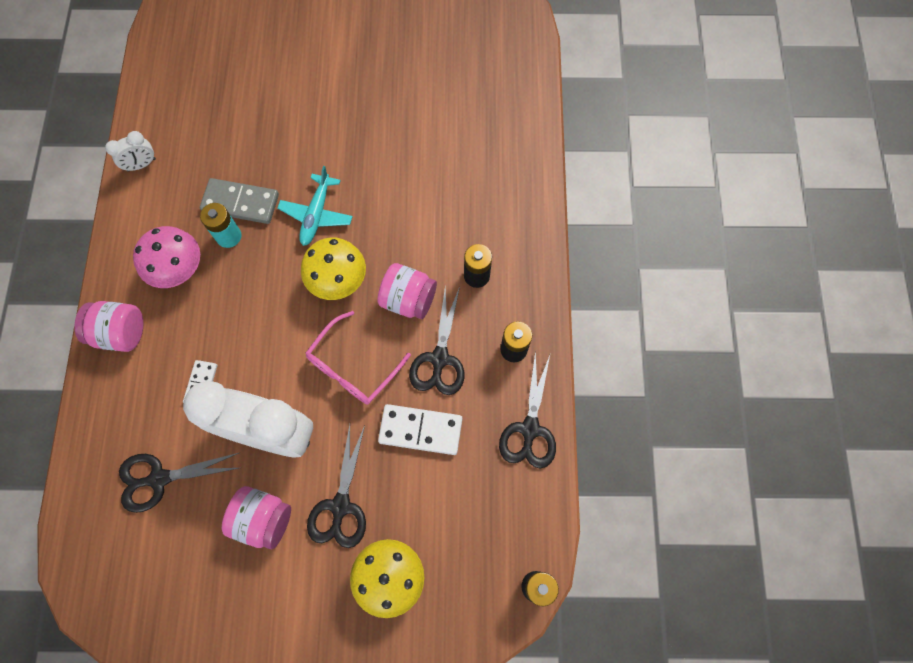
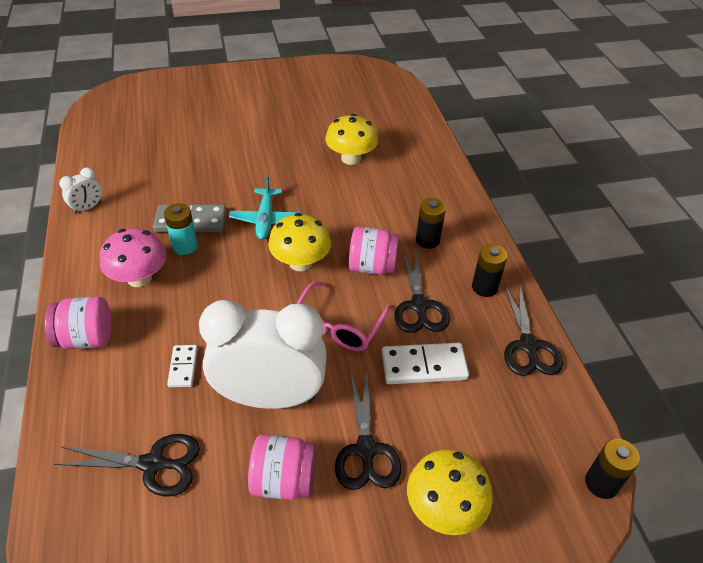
camera: 15 degrees left, 25 degrees down
(159, 478) = (153, 464): black scissors -> black scissors turned 150 degrees counterclockwise
(431, 140) = (351, 158): none -> yellow mushroom

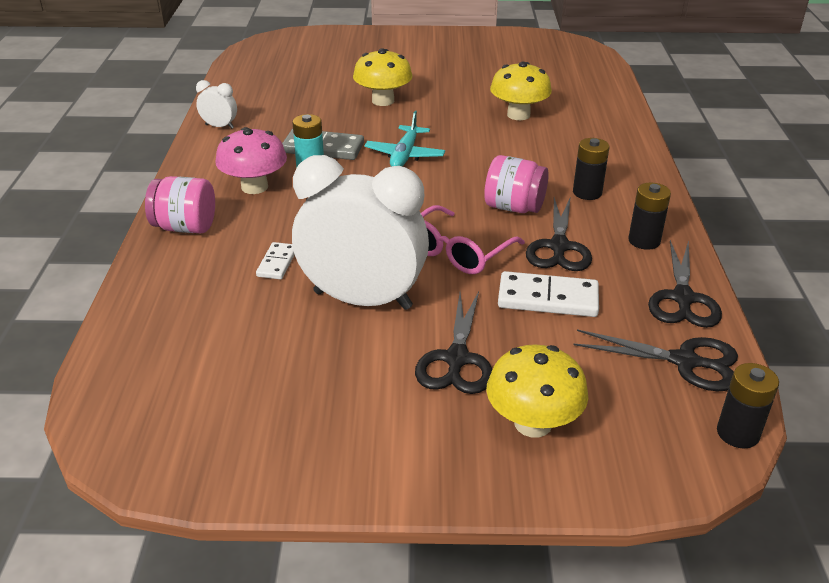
camera: 15 degrees right, 10 degrees down
(87, 208) = (219, 126): white clock -> white clock turned 135 degrees counterclockwise
(153, 464) = (221, 335): black scissors -> black scissors (684, 362)
(284, 480) = (356, 370): pink jar -> none
(300, 262) = (432, 194): yellow mushroom -> yellow mushroom (383, 101)

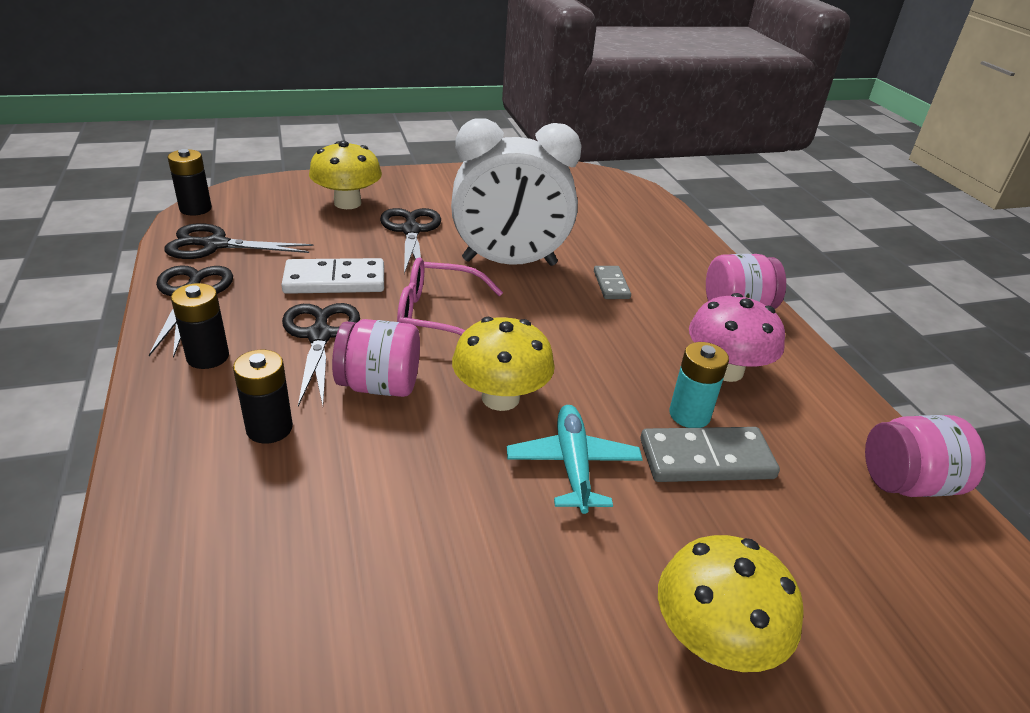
camera: 160 degrees right, 0 degrees up
(219, 126) = (907, 483): white clock -> pink jar
(277, 263) = (611, 285): white domino -> grey domino
(457, 252) = (437, 316): pink glasses -> pink glasses turned 105 degrees counterclockwise
(518, 115) = (395, 649): yellow mushroom -> yellow mushroom (500, 398)

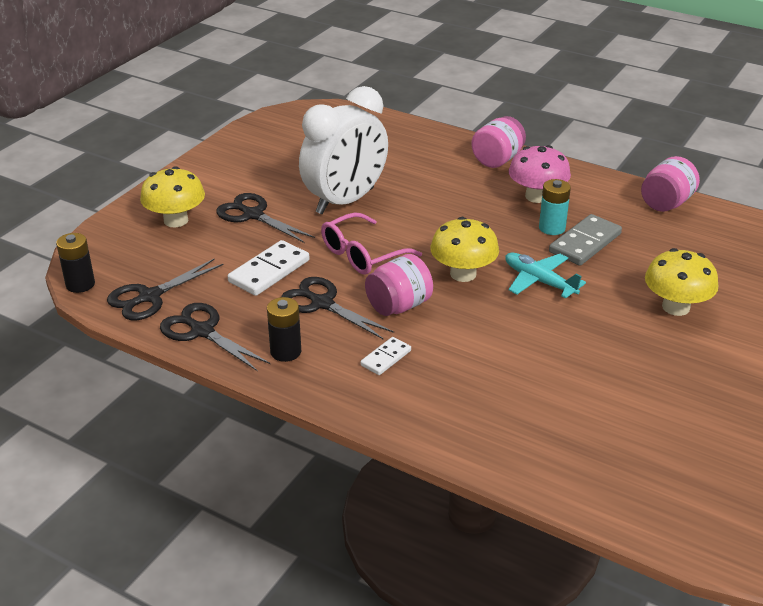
camera: 40 degrees left, 0 degrees up
(269, 428) = (385, 358): black battery -> white domino
(611, 285) = (419, 182): grey domino -> none

